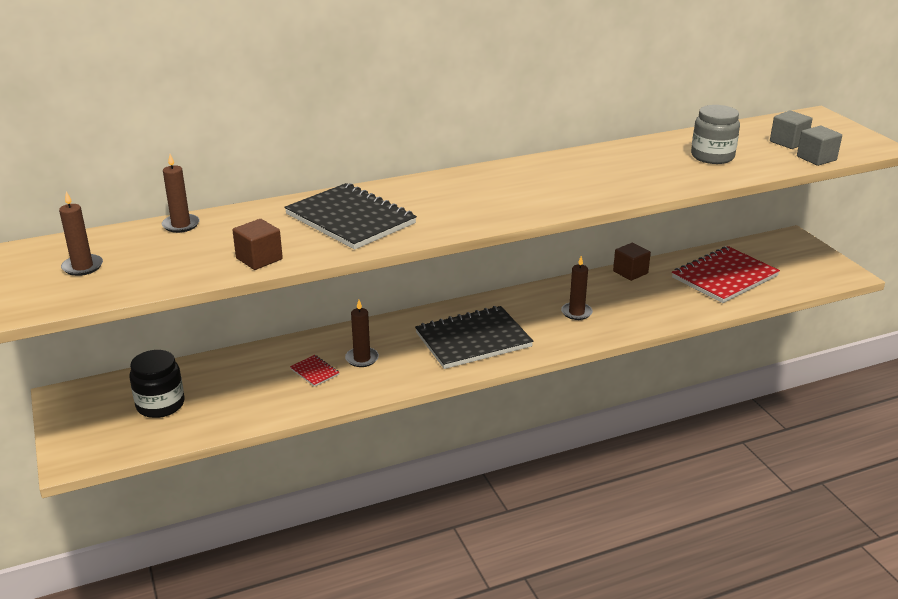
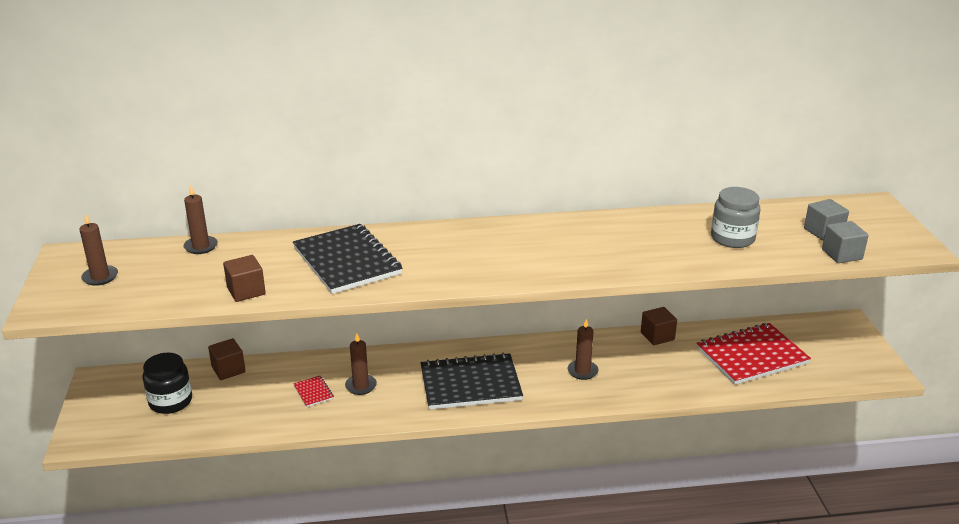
camera: 15 degrees right, 0 degrees up
(210, 365) = (228, 369): none -> brown cube

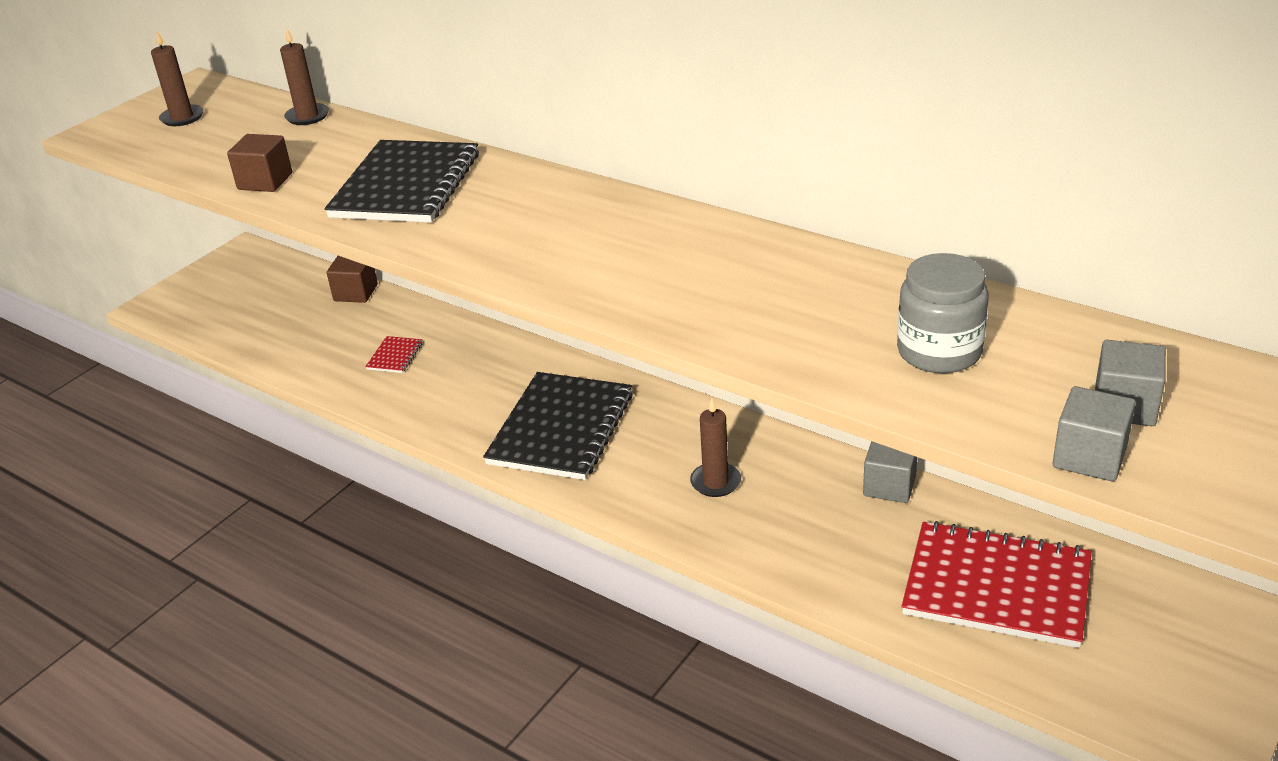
camera: 45 degrees right, 5 degrees up
(170, 401) = (267, 303): black jar -> none
(361, 386) = (447, 372): brown candle -> none
(470, 384) = (561, 429): black notebook -> black notebook turned 75 degrees clockwise
(657, 336) = (889, 486): brown cube -> grey cube

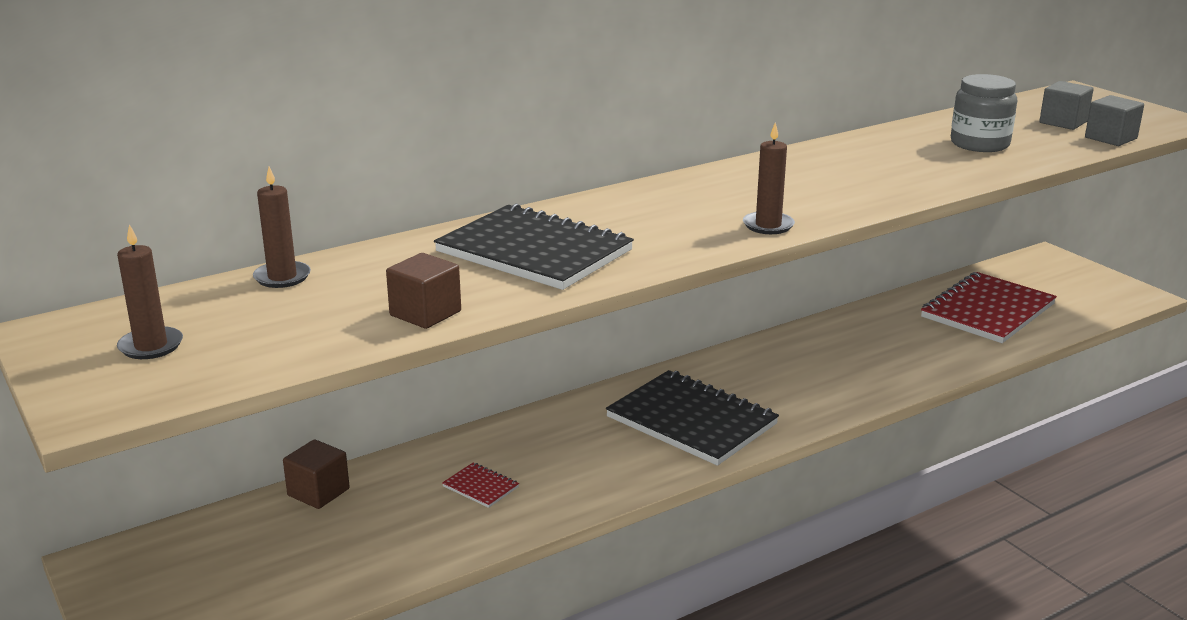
camera: 70 degrees left, 10 degrees down
(715, 482) = (817, 372): brown candle -> brown candle (768, 225)
(889, 486) = (864, 315): grey cube -> none

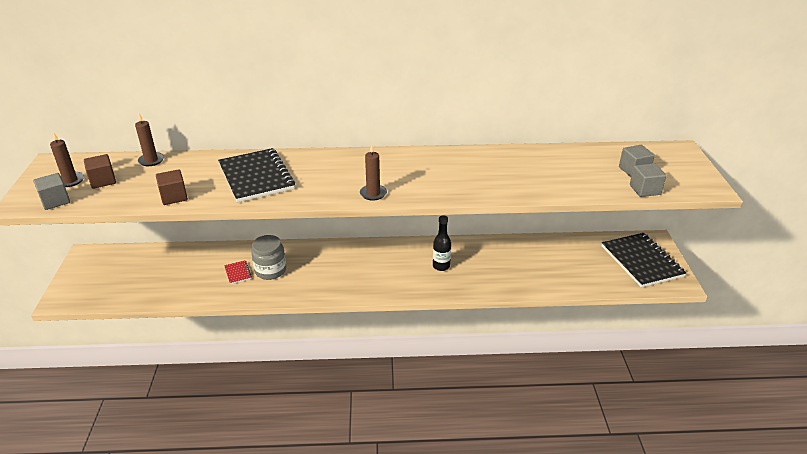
camera: 30 degrees right, 10 degrees up
(172, 383) = (55, 201): none -> grey cube
(318, 492) = (180, 252): brown cube -> brown cube (103, 181)
(691, 421) = (355, 273): black notebook -> black notebook (641, 261)
(812, 370) = (441, 266): none -> black bottle
(979, 144) = (559, 172): grey jar -> grey jar (270, 270)
(987, 311) = (574, 263): red notebook -> none

